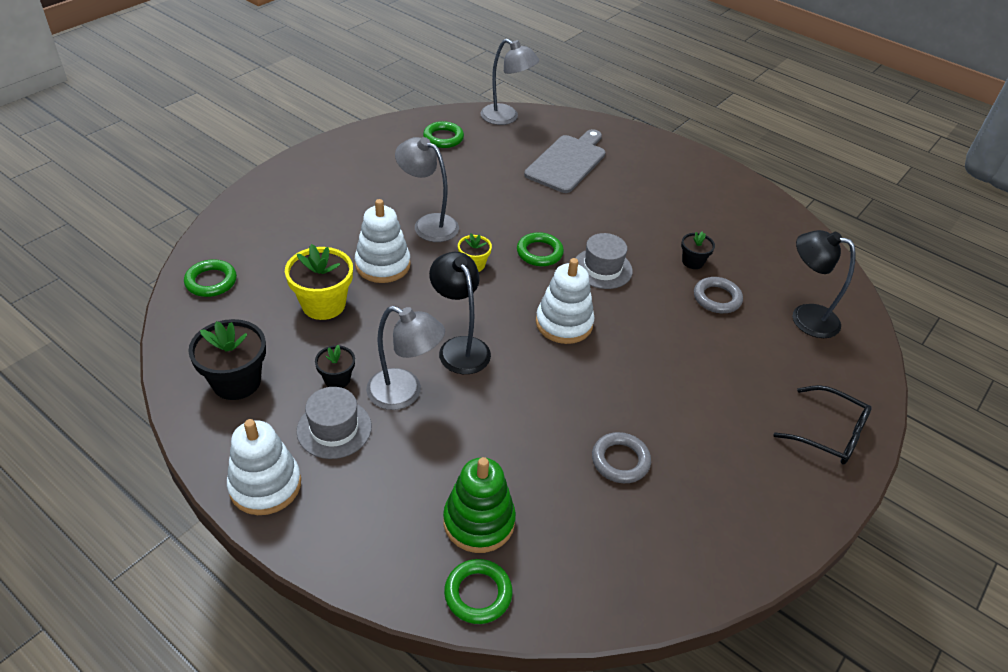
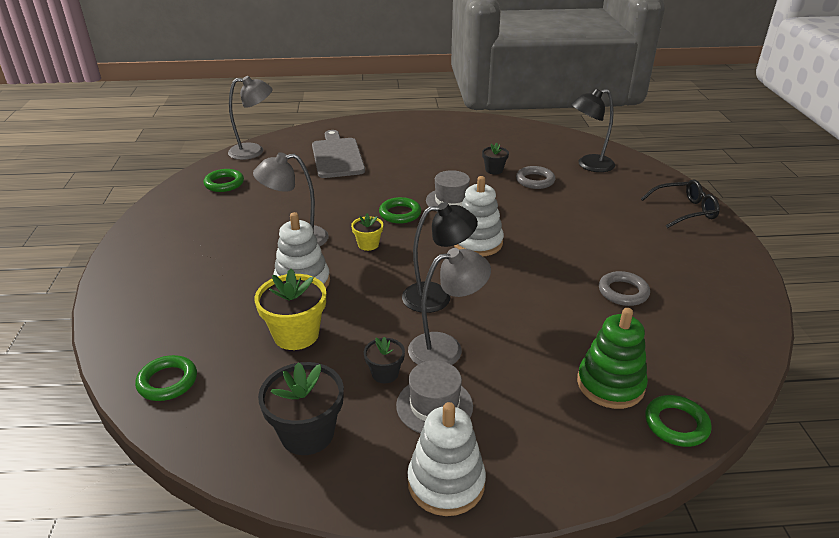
camera: 40 degrees left, 10 degrees down
(460, 347) = (437, 296): black lamp -> black lamp turned 150 degrees clockwise

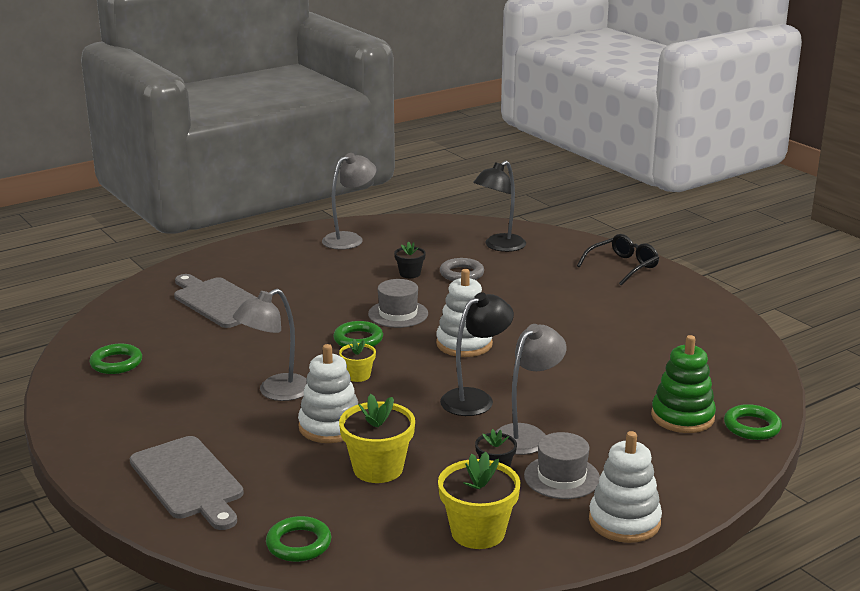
camera: 30 degrees left, 10 degrees down
(161, 293) = (188, 481): none -> grey cutting board
(254, 151) = (107, 321): grey lamp -> grey lamp (349, 239)
(307, 433) = (478, 532): black flower pot -> yellow flower pot
(623, 292) = (631, 347): grey ring -> none

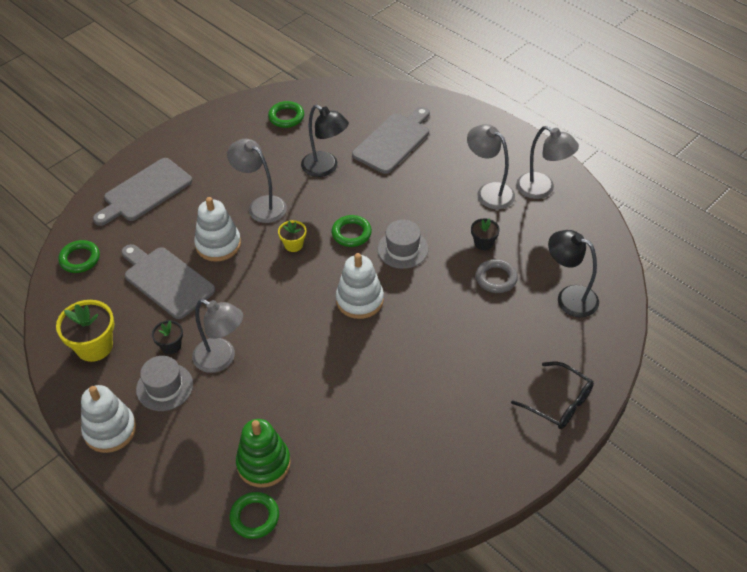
camera: 80 degrees right, 25 degrees up
(337, 262) = (489, 192): none -> grey lamp
(378, 469) = (166, 280): yellow flower pot -> grey cutting board
(475, 399) = (270, 320): black lamp -> black lamp (325, 168)

